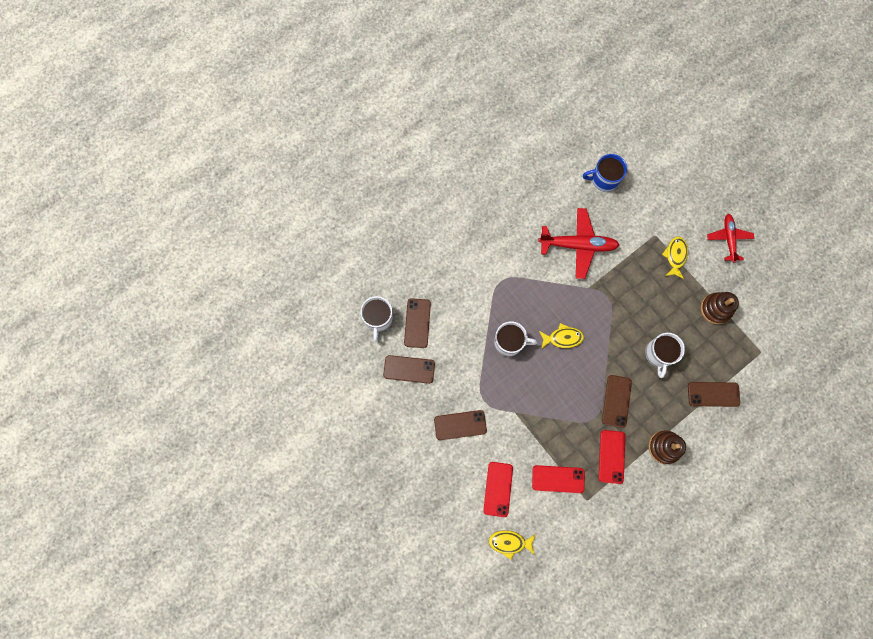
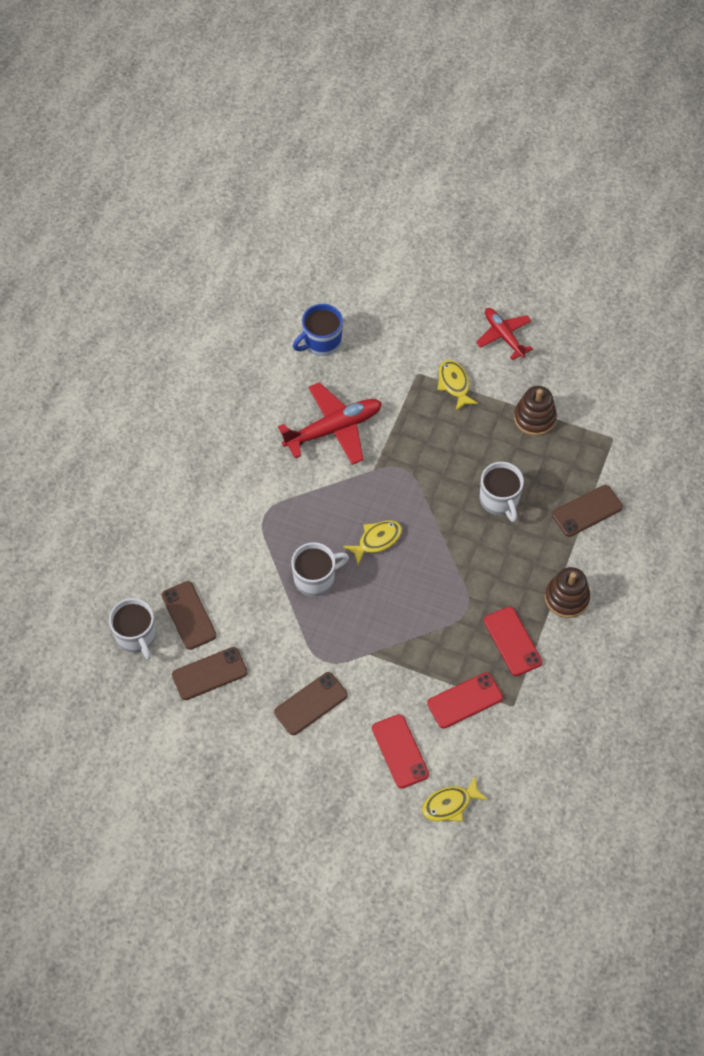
camera: 30 degrees left, 15 degrees down
(616, 401) = (481, 577): brown phone -> none

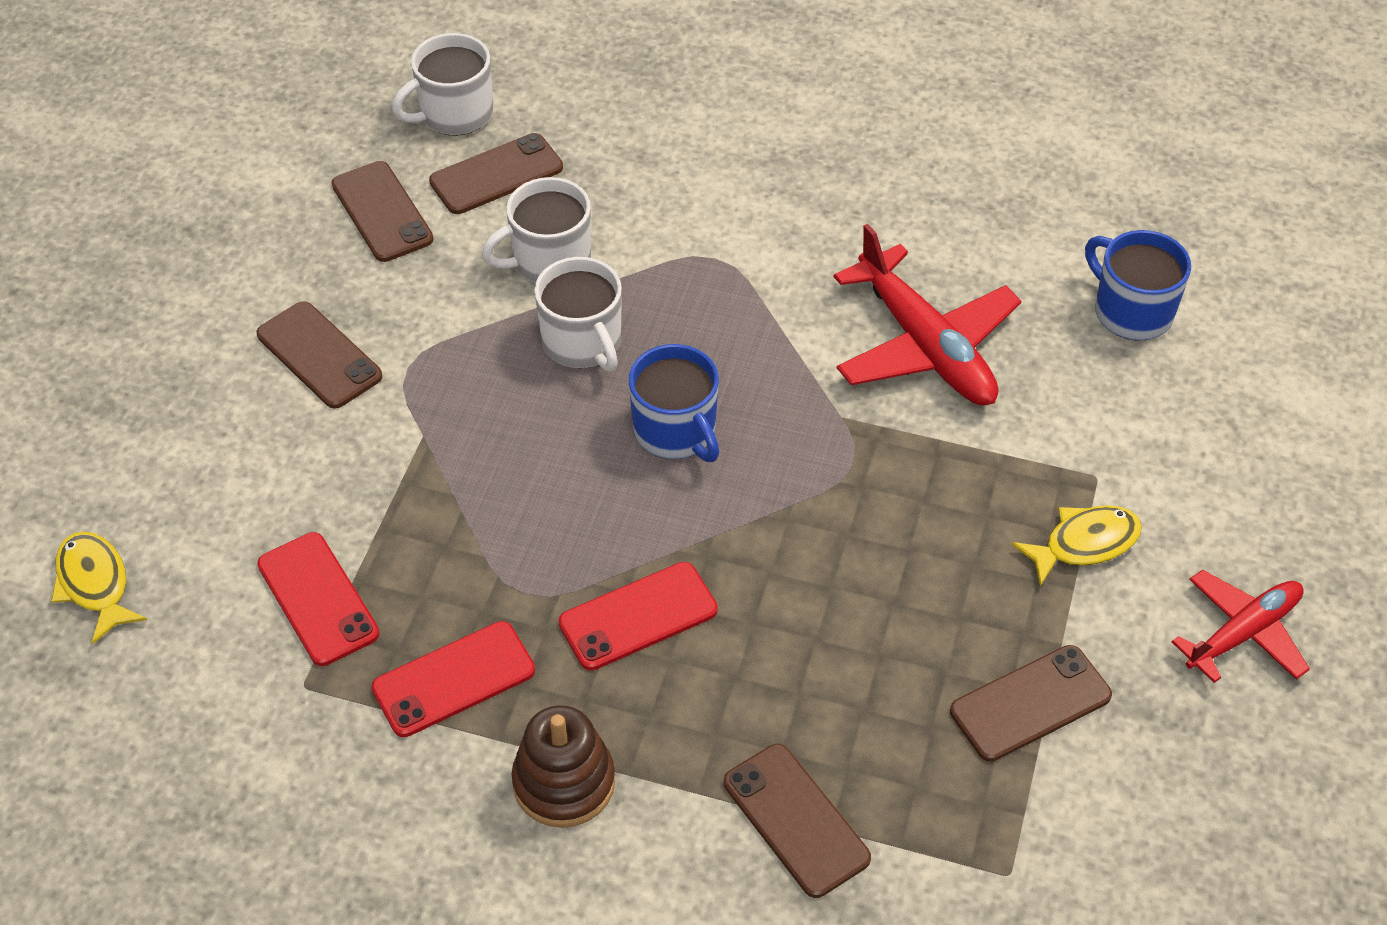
camera: 85 degrees right, 10 degrees down
(376, 540) = (676, 431): yellow fish -> blue mug
(400, 751) = (213, 497): red phone -> red phone (638, 617)
(499, 500) = (800, 642): white mug -> white mug (549, 261)
(534, 418) = (1030, 703): brown stacking toy -> brown phone

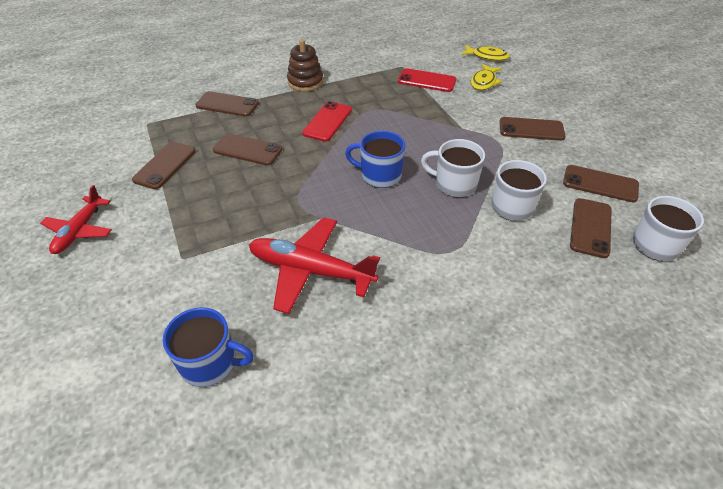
camera: 140 degrees right, 5 degrees down
(454, 679) = (364, 85): red phone -> none
(849, 641) = (248, 150): none -> brown phone
(1084, 544) = (172, 227): yellow fish -> yellow fish (484, 82)

